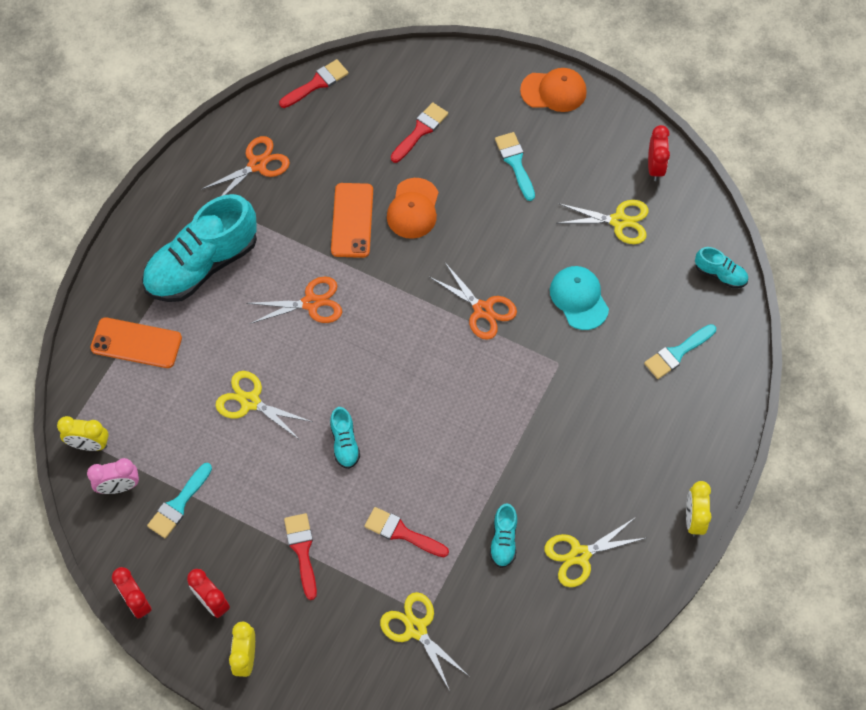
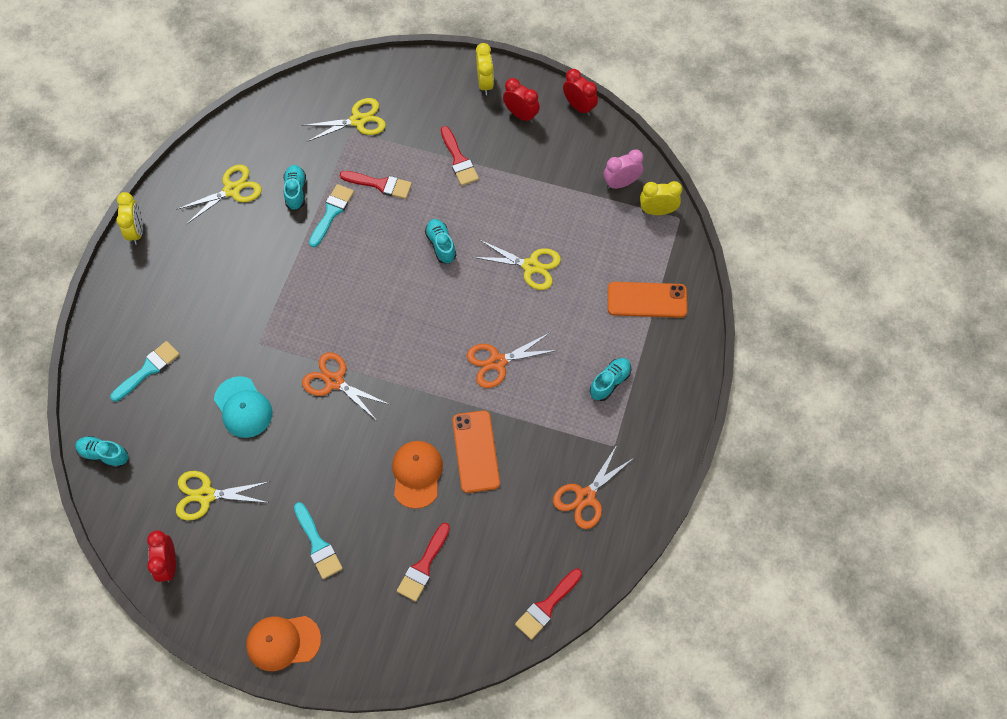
camera: 170 degrees right, 0 degrees up
(179, 504) = (568, 178): turquoise brush -> turquoise brush (332, 212)
(202, 265) = (610, 382): turquoise shoe -> turquoise shoe, size x0.43
(416, 629) = (358, 120): yellow scissors -> yellow scissors turned 60 degrees counterclockwise

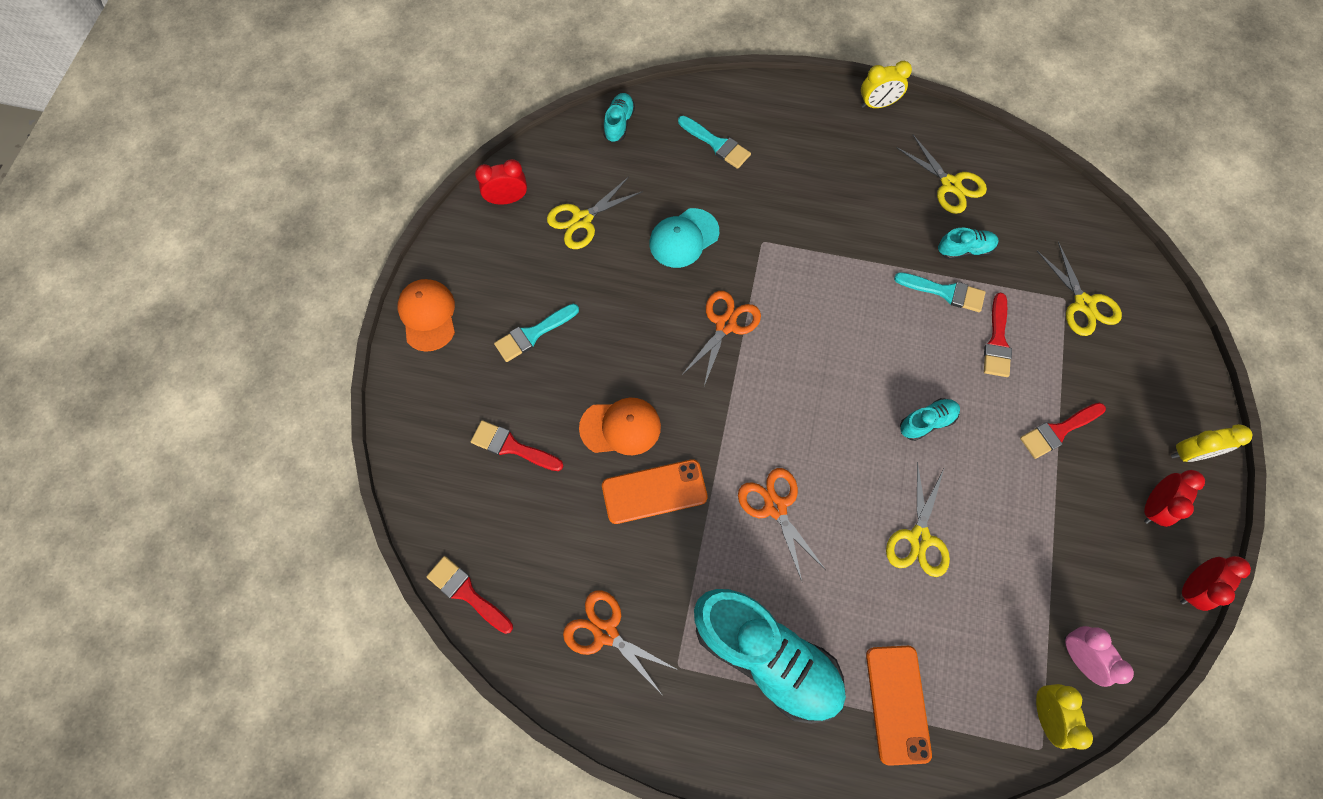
camera: 85 degrees right, 5 degrees up
(206, 495) = (582, 220): yellow scissors -> yellow scissors turned 120 degrees counterclockwise
(610, 382) = (766, 656): turquoise shoe -> turquoise shoe, size x2.30

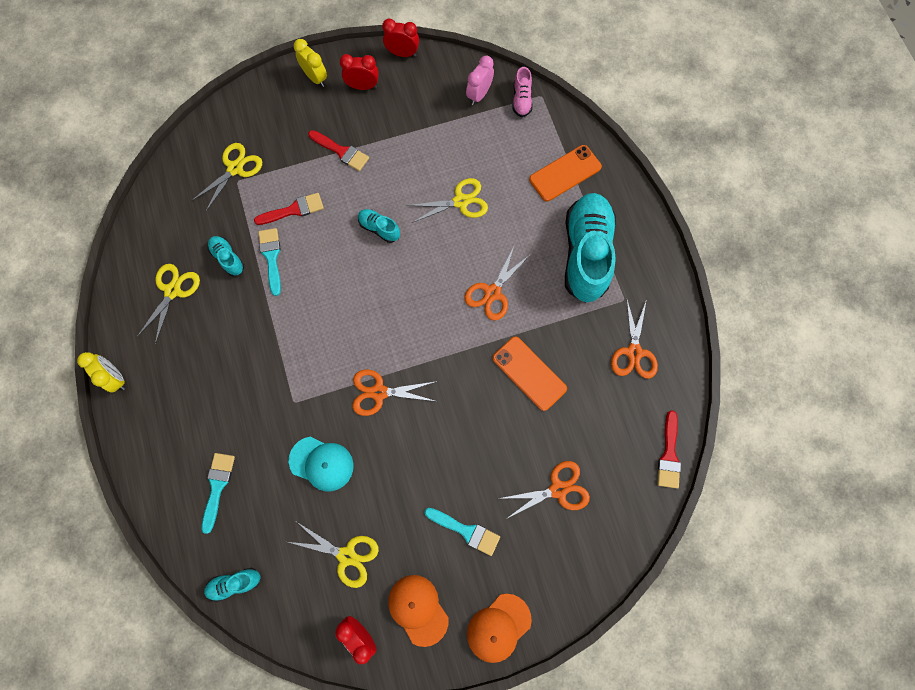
camera: 120 degrees left, 5 degrees up
(512, 446) = (558, 489): red brush -> orange scissors
(620, 427) = (499, 421): orange cap -> orange cap (418, 609)
(1045, 714) = (521, 100): yellow clock -> pink shoe

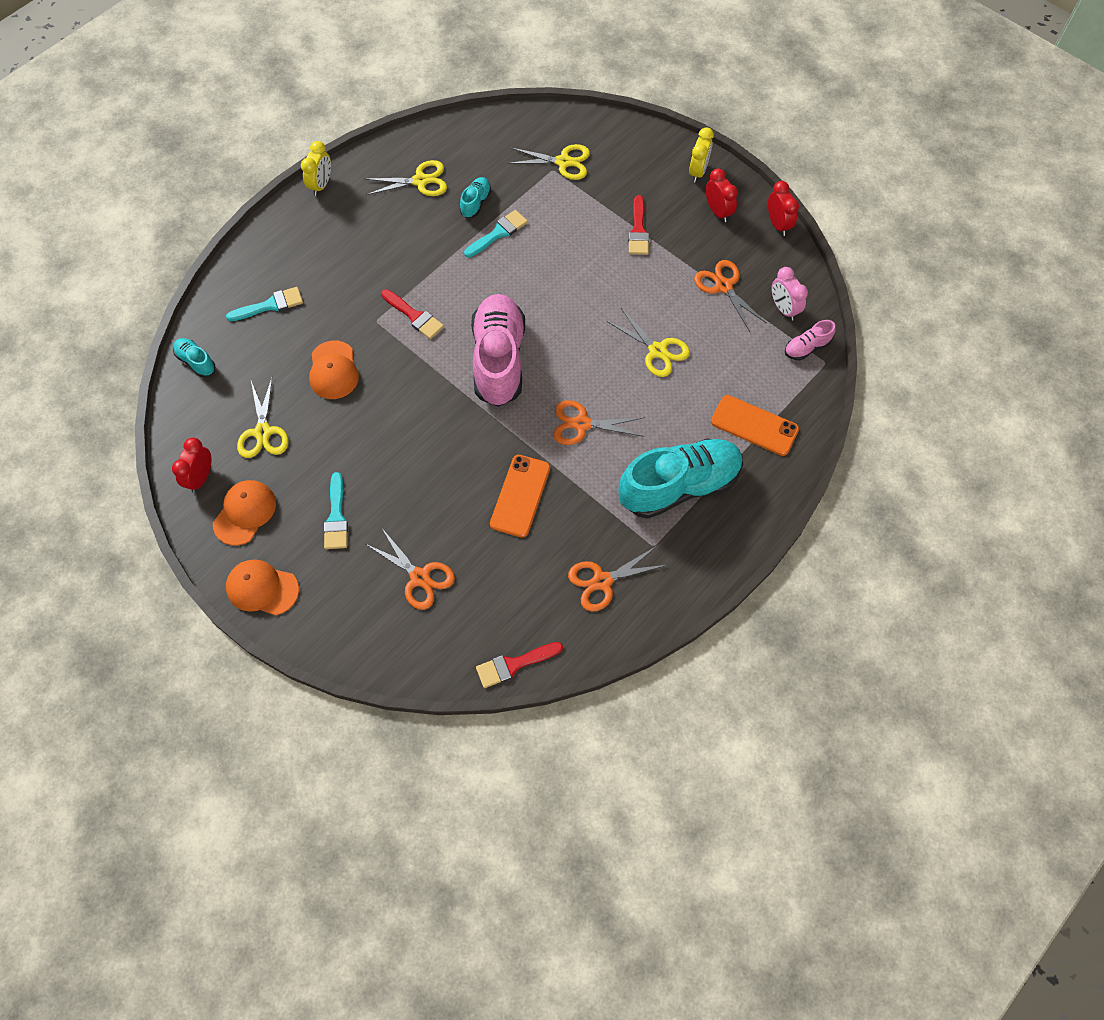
camera: 60 degrees right, 10 degrees down
(294, 210) = (555, 225): red brush -> red brush (414, 316)
(321, 463) = (333, 370): turquoise cap -> orange cap
(379, 228) = (583, 299): turquoise shoe -> none
(379, 392) = (424, 381): orange scissors -> orange scissors (723, 286)
(395, 323) = (499, 360): none -> pink shoe
(479, 95) = (783, 309): pink clock -> pink clock turned 120 degrees counterclockwise

